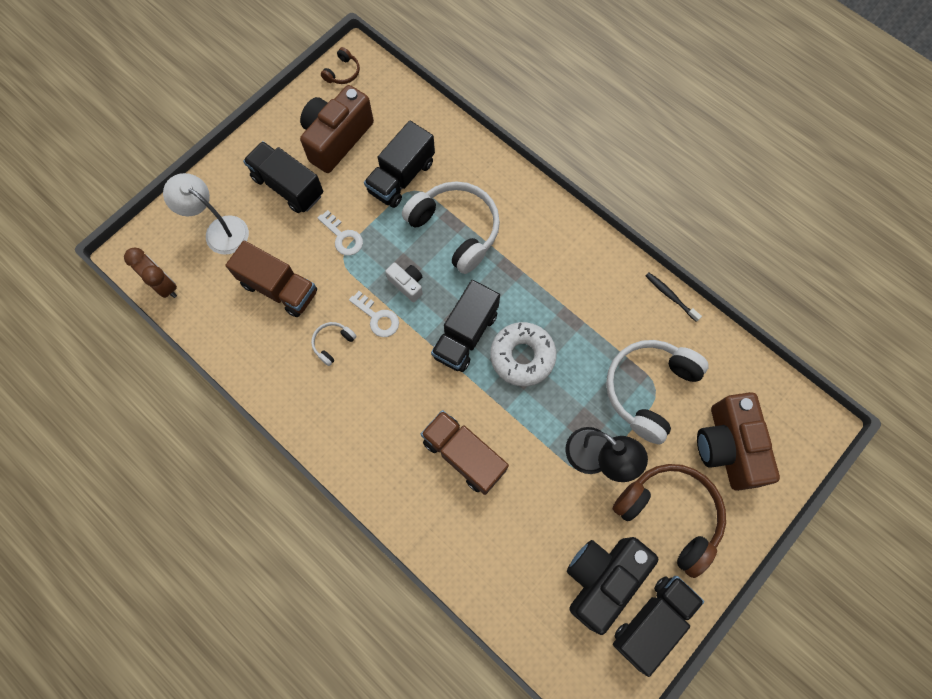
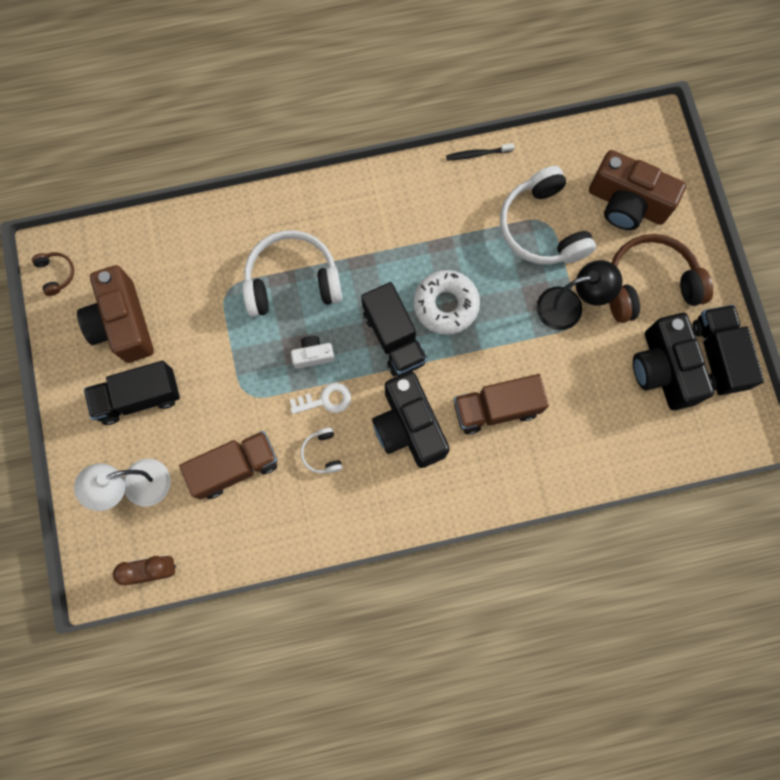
camera: 55 degrees left, 5 degrees up
(343, 237) = (226, 381): white key -> none
(399, 395) = (408, 427): none -> black camera
(401, 177) = (206, 292): black truck -> none

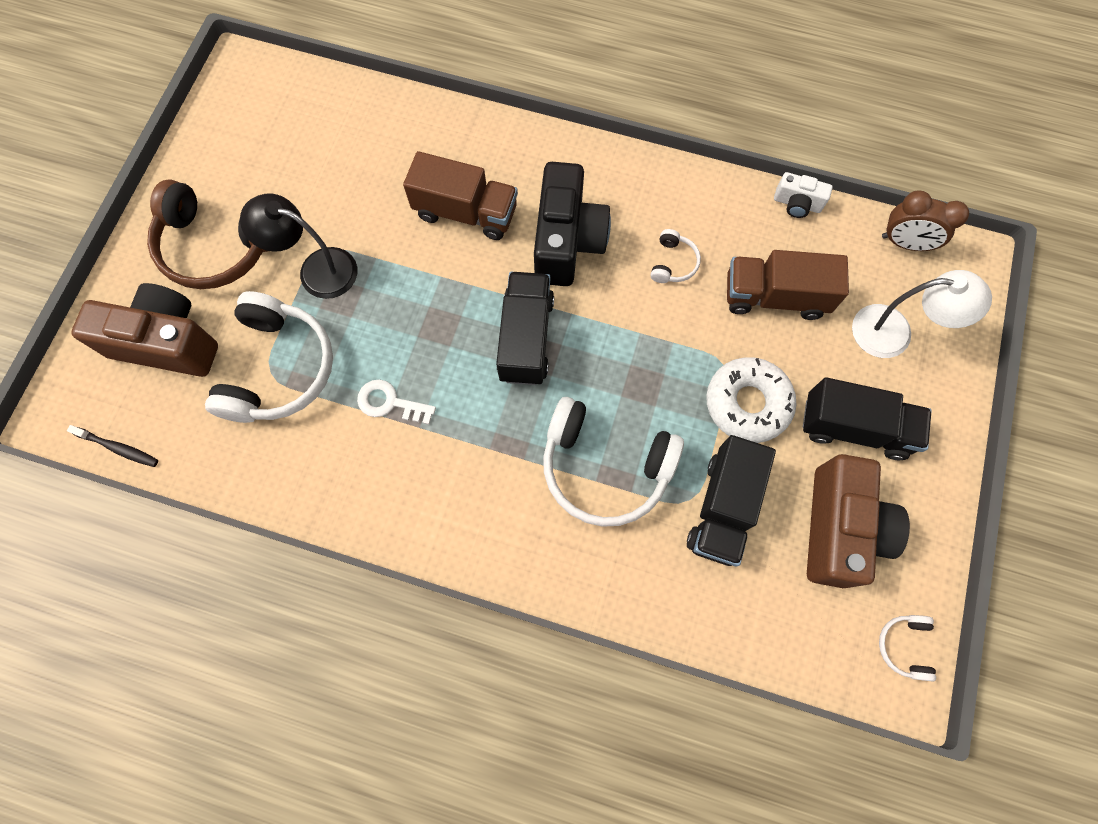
camera: 150 degrees left, 5 degrees down
(56, 274) = (904, 646): brown headphones -> white headphones
(313, 355) = (627, 368): white camera -> white camera (797, 204)
(325, 400) = (640, 313): white key -> white key (390, 403)
(445, 305) = (446, 342): white donut -> white donut (747, 403)
(477, 154) = (284, 501): black toothbrush -> black toothbrush (118, 448)
(626, 204) = (167, 343): brown camera -> brown camera turned 45 degrees counterclockwise
(663, 369) = (274, 161): black camera -> none
(718, 355) = (211, 146): black truck -> black truck (723, 508)

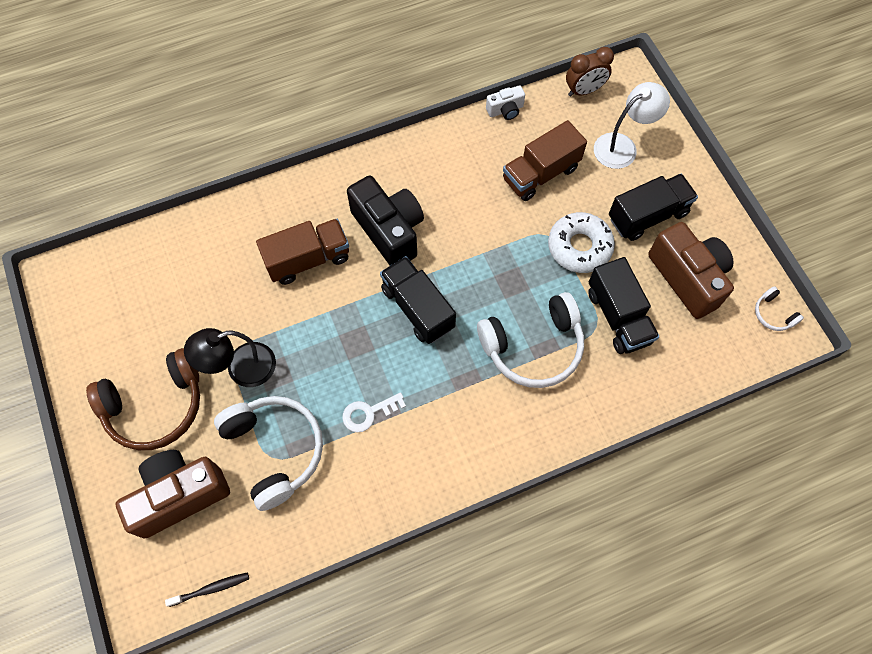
camera: 40 degrees left, 5 degrees down
(673, 263) = (465, 197): white headphones -> none

